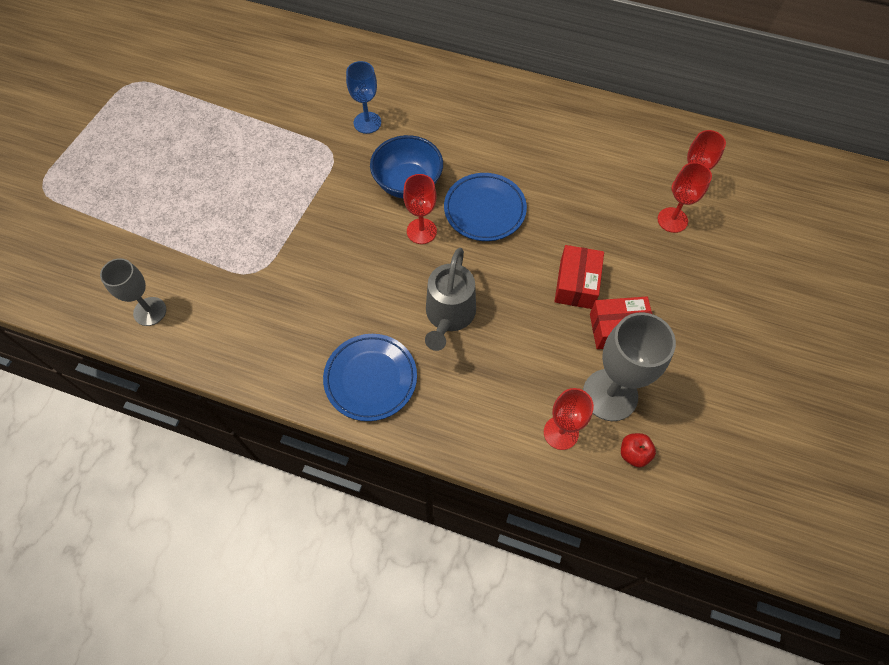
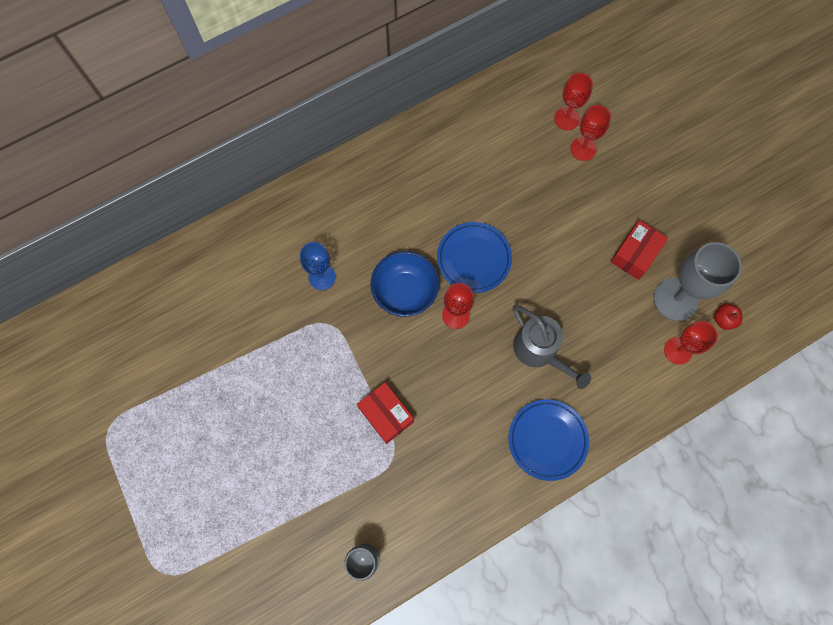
camera: 50 degrees left, 10 degrees up
(576, 284) = (582, 250): red box -> red box (386, 415)

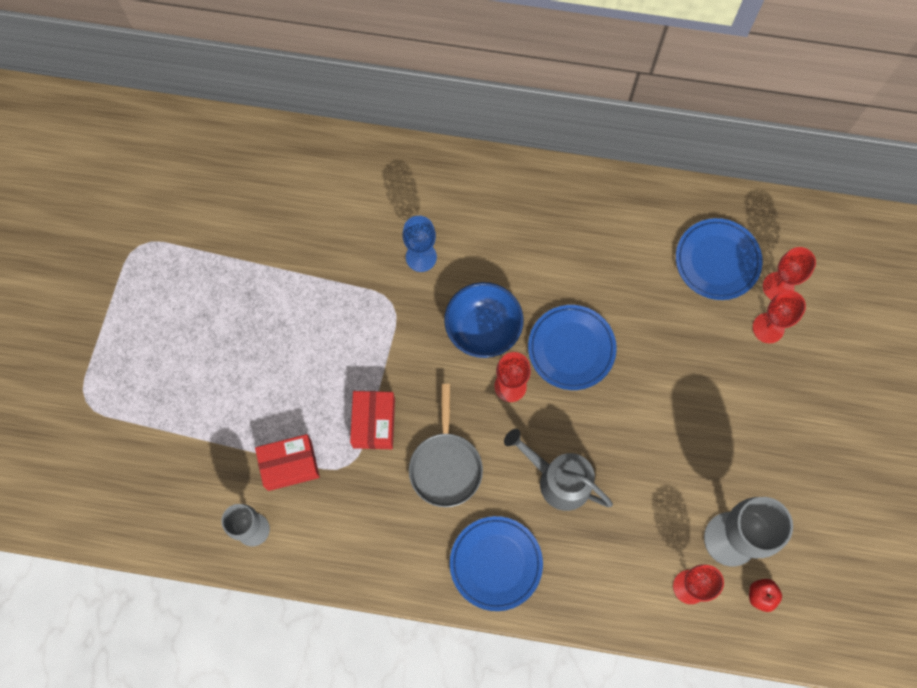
camera: 40 degrees right, 0 degrees up
(459, 403) = (445, 465): none -> grey pan
(516, 131) = (717, 261): none -> blue plate
(539, 351) = (558, 480): grey watering can -> grey watering can turned 120 degrees clockwise
(635, 254) = (729, 466): red box -> red box (289, 465)

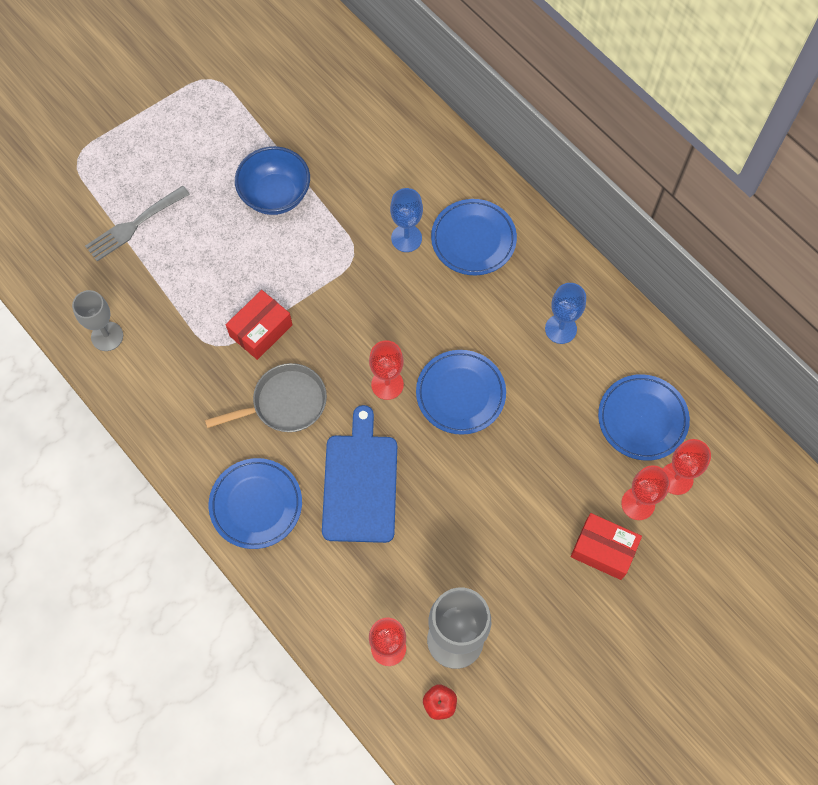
camera: 40 degrees right, 5 degrees down
(189, 420) = (134, 225): none -> grey fork
(289, 465) = (174, 312): red box -> red box (603, 550)
(445, 465) = (285, 403): grey pan -> grey pan turned 150 degrees counterclockwise
(473, 218) = (473, 240): none -> blue plate
(483, 329) = (405, 326): blue bowl -> blue bowl (275, 195)
(558, 480) = (360, 483): grey watering can -> blue cutting board
(600, 238) = (560, 329): none -> blue goblet

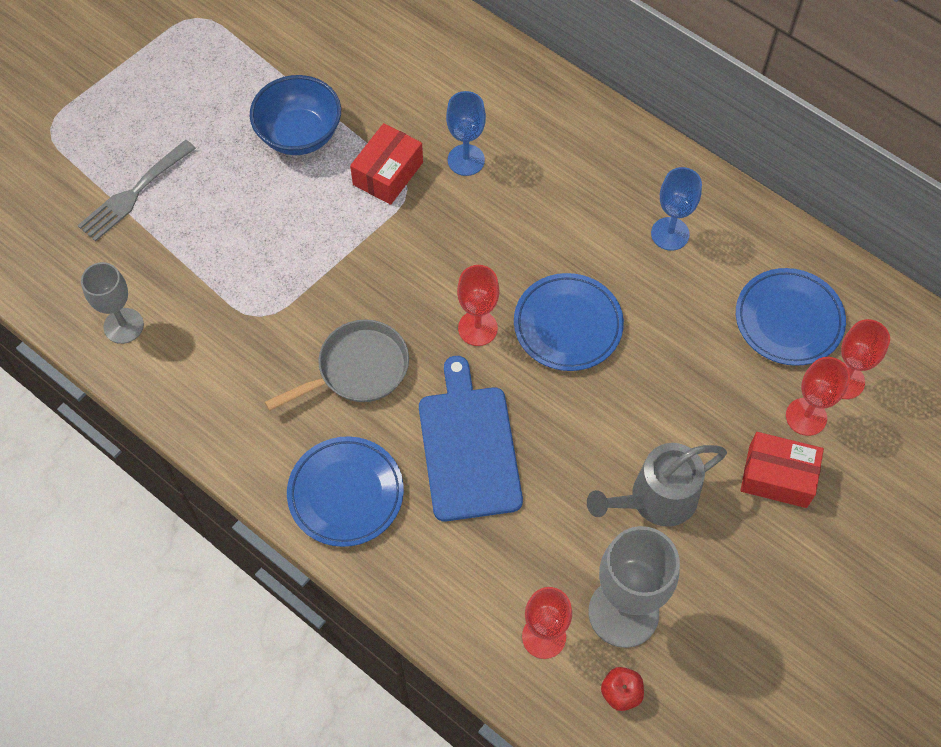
camera: 10 degrees left, 5 degrees down
(261, 330) = (312, 290): red box -> red box (388, 173)
(473, 240) = (545, 150): blue plate -> none
(501, 551) = (656, 499): none -> grey watering can

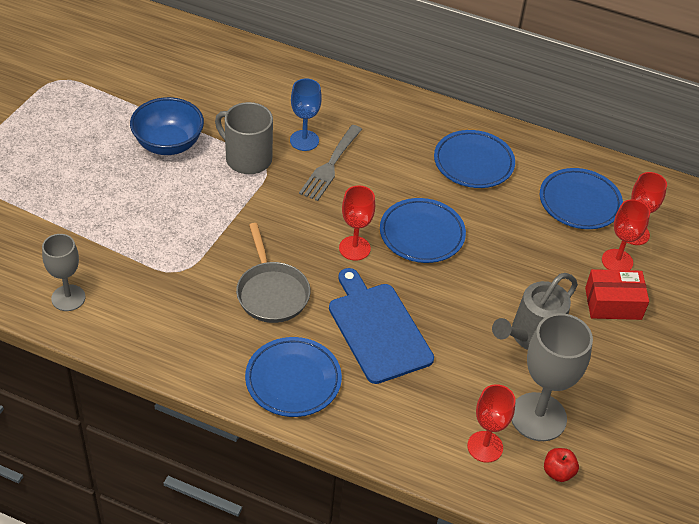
camera: 20 degrees left, 15 degrees down
(134, 194) = (46, 205): grey fork -> grey fork (330, 166)
(358, 369) = (271, 293): grey pan -> grey pan turned 120 degrees clockwise
(388, 173) = (247, 158): red box -> grey mug
(670, 234) = (473, 163): blue goblet -> blue plate

